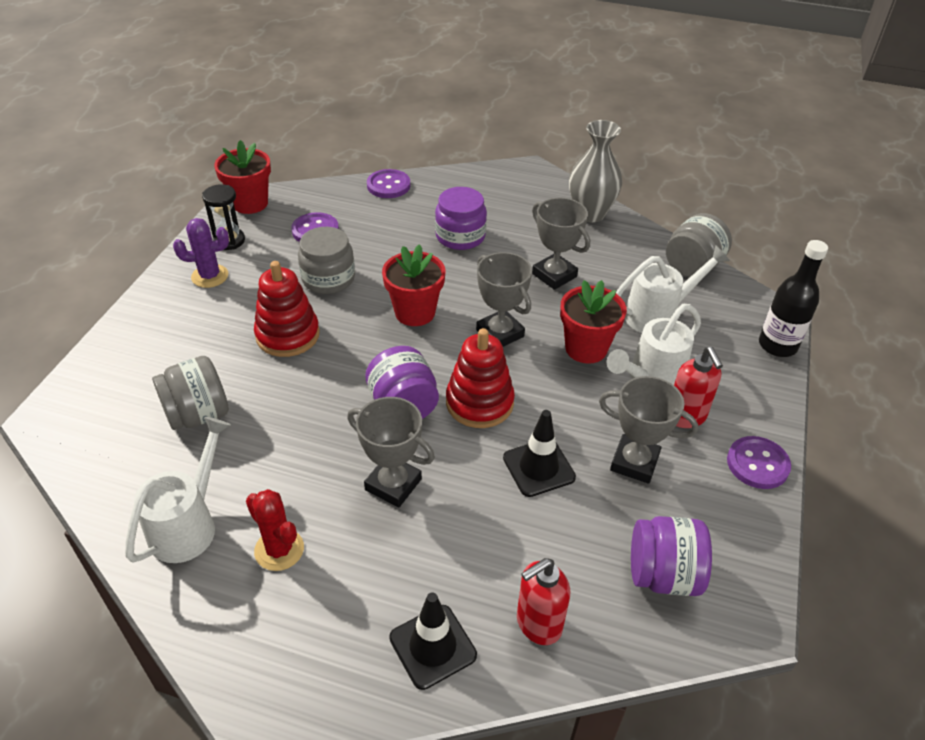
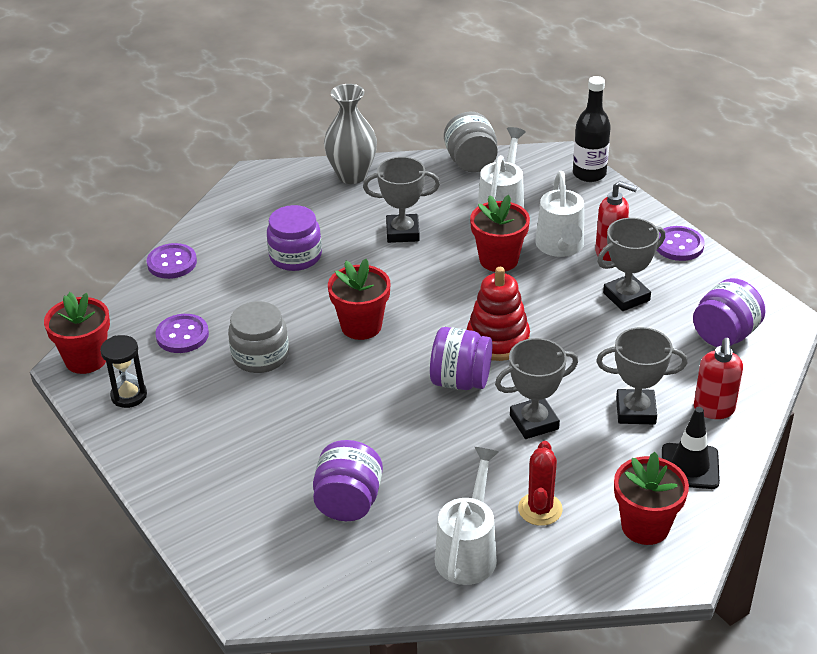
camera: 50 degrees left, 5 degrees down
(188, 525) = (468, 552): white watering can -> white watering can turned 45 degrees clockwise
(198, 414) = (348, 502): grey jar -> purple jar
(210, 276) = (168, 428): purple cactus -> none
(279, 550) = (540, 509): red cactus -> red cactus turned 75 degrees counterclockwise
(287, 335) = (307, 410): red stacking toy -> none
(314, 651) = (645, 526): none -> red flower pot
(500, 333) = (436, 293): grey trophy -> grey trophy (635, 411)
(538, 467) = (588, 343): black traffic cone -> none

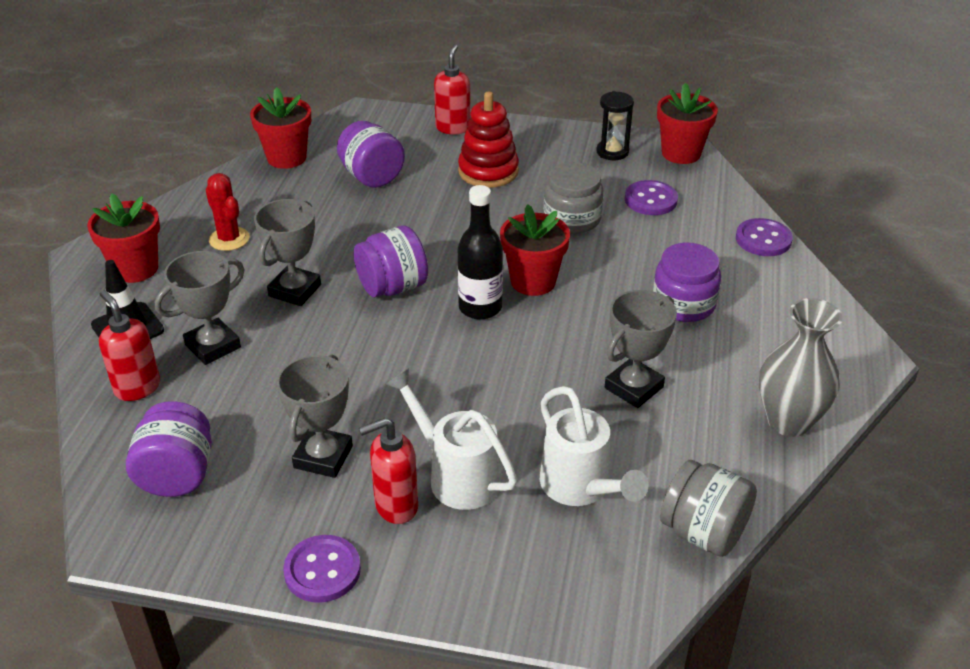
camera: 135 degrees right, 0 degrees up
(203, 516) = (453, 128): none -> red soap dispenser
(468, 552) = (256, 193): white watering can -> none
(498, 260) = (501, 417): red flower pot -> red flower pot (286, 158)
(498, 340) = (402, 337): red stacking toy -> red stacking toy (488, 171)
(589, 174) = (546, 620): black bottle -> black bottle (480, 308)

